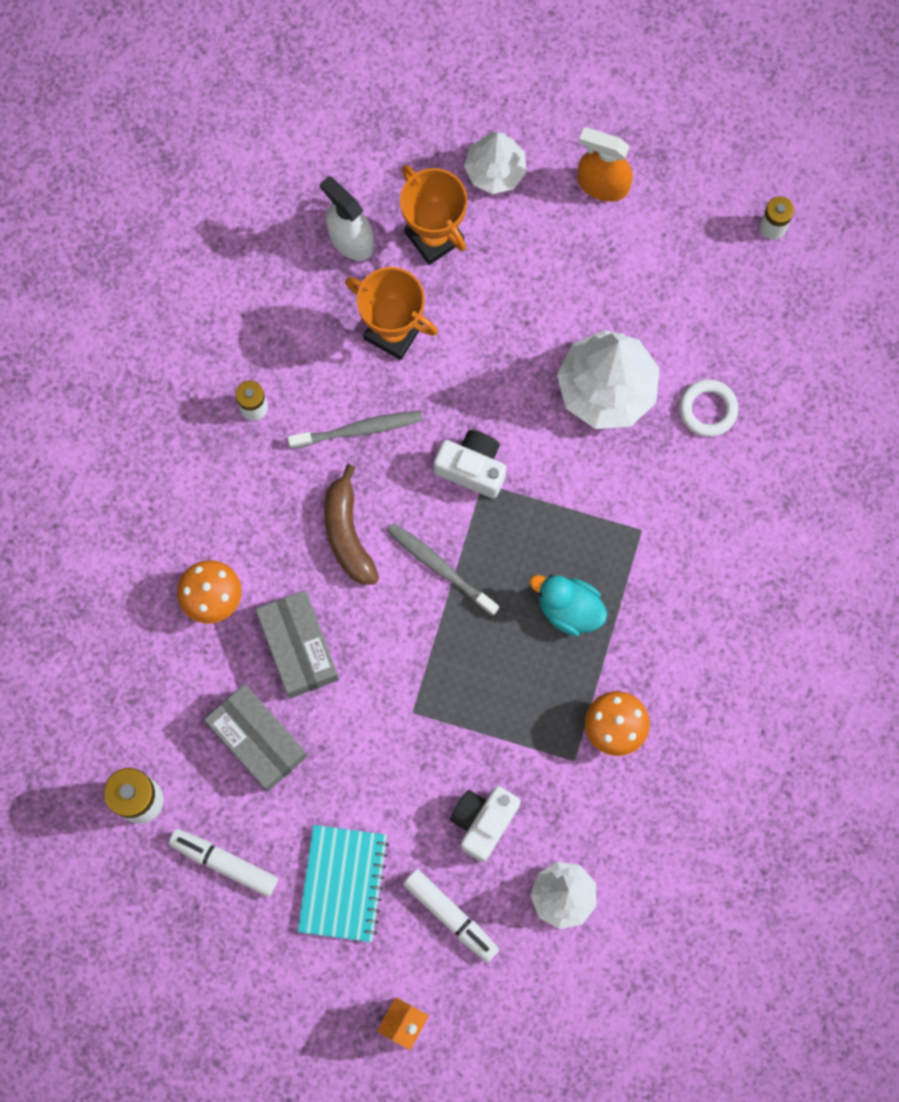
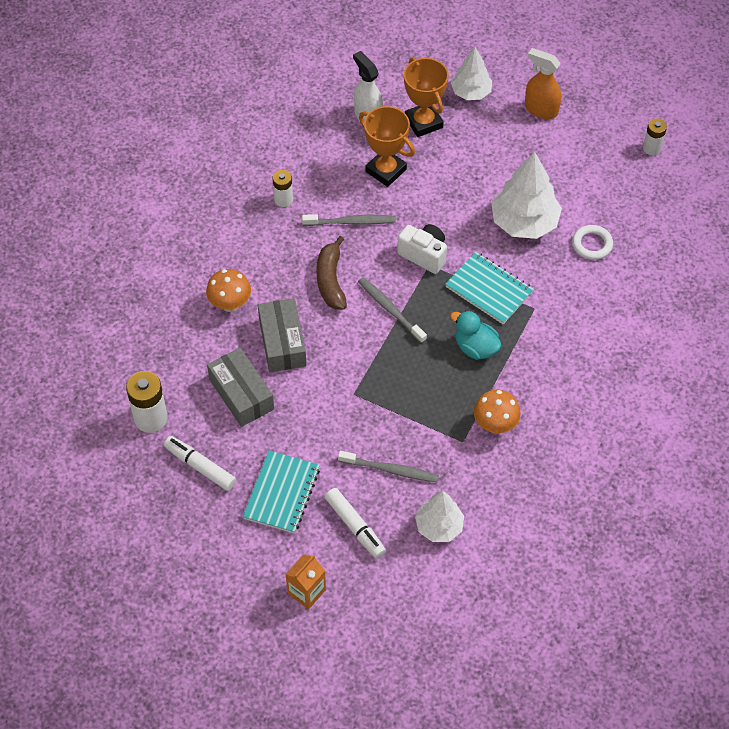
camera: 10 degrees right, 20 degrees down
(483, 822) = (390, 470): white camera -> grey toothbrush
(573, 510) = (489, 289): none -> turquoise notebook

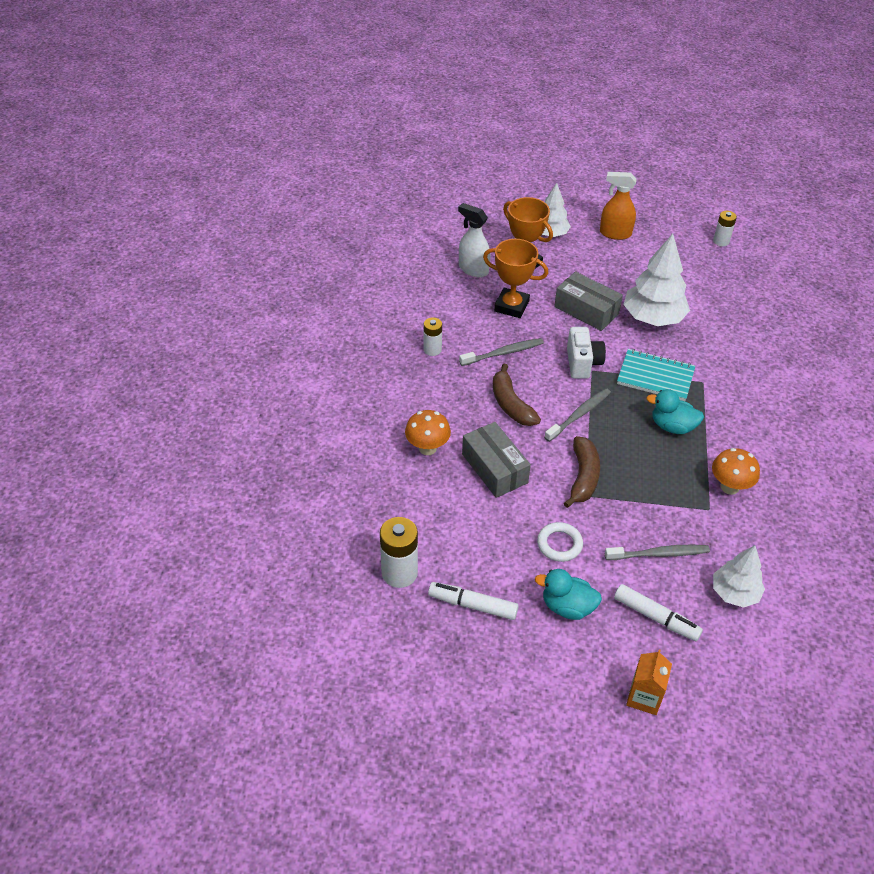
camera: 20 degrees left, 10 degrees down
(241, 394) = (479, 525): grey box -> grey box (586, 310)
(282, 493) = (567, 607): turquoise notebook -> turquoise duck
(361, 375) = (583, 477): none -> brown banana
(390, 310) = (579, 415): grey toothbrush -> grey toothbrush turned 105 degrees clockwise
(424, 255) = (582, 363): white camera -> white camera turned 75 degrees clockwise
(592, 244) = (719, 321): white ring -> white ring (559, 544)

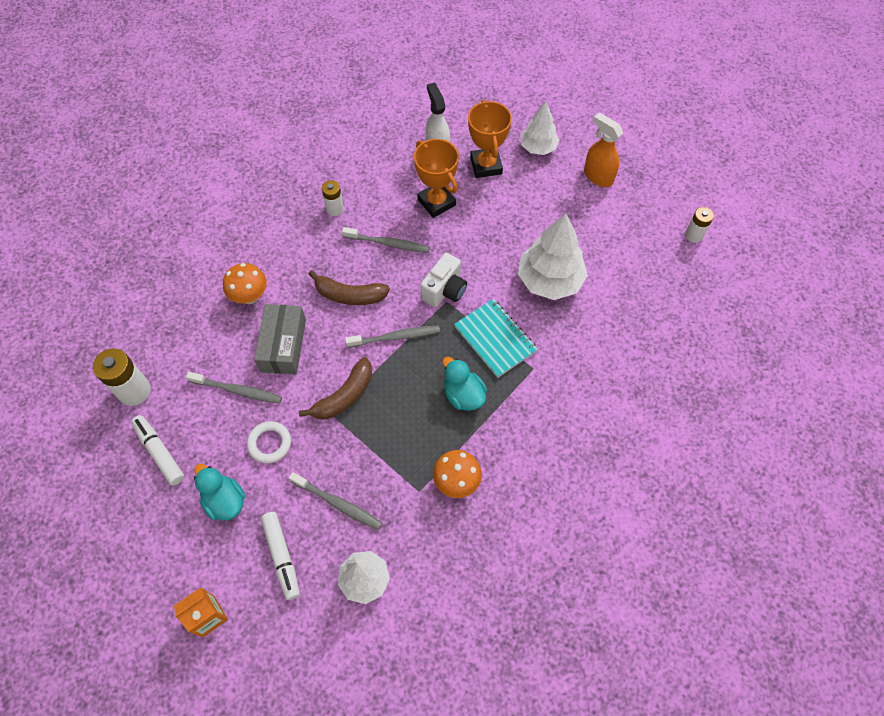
camera: 35 degrees right, 15 degrees up
(491, 522) = (237, 390): none -> grey toothbrush
(511, 404) = (349, 295): brown banana -> brown banana turned 90 degrees counterclockwise
(586, 310) = (497, 240): grey box -> none

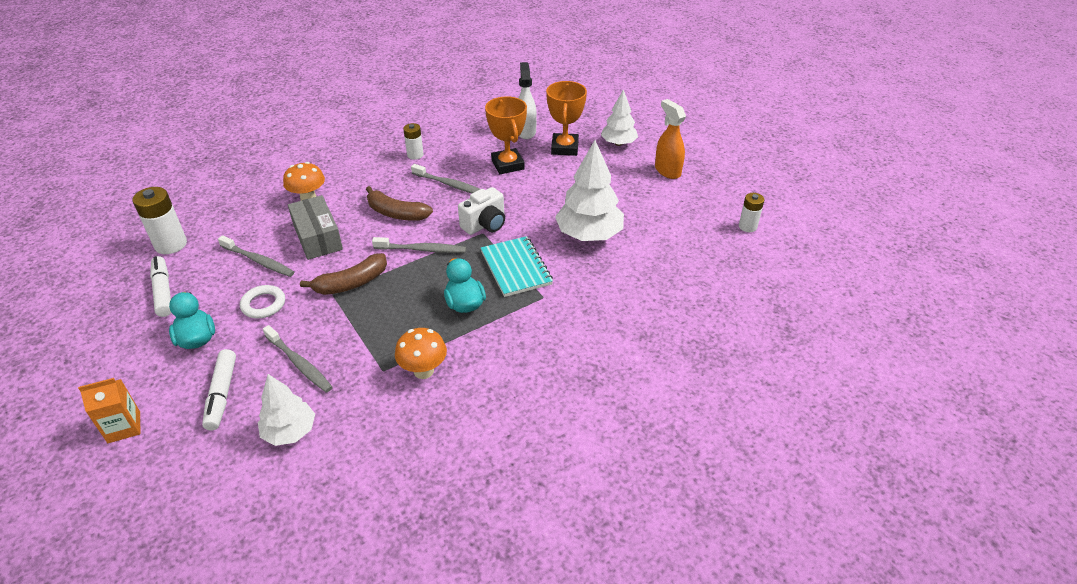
camera: 15 degrees right, 20 degrees down
(283, 345) = (317, 237): grey box -> grey box turned 45 degrees counterclockwise

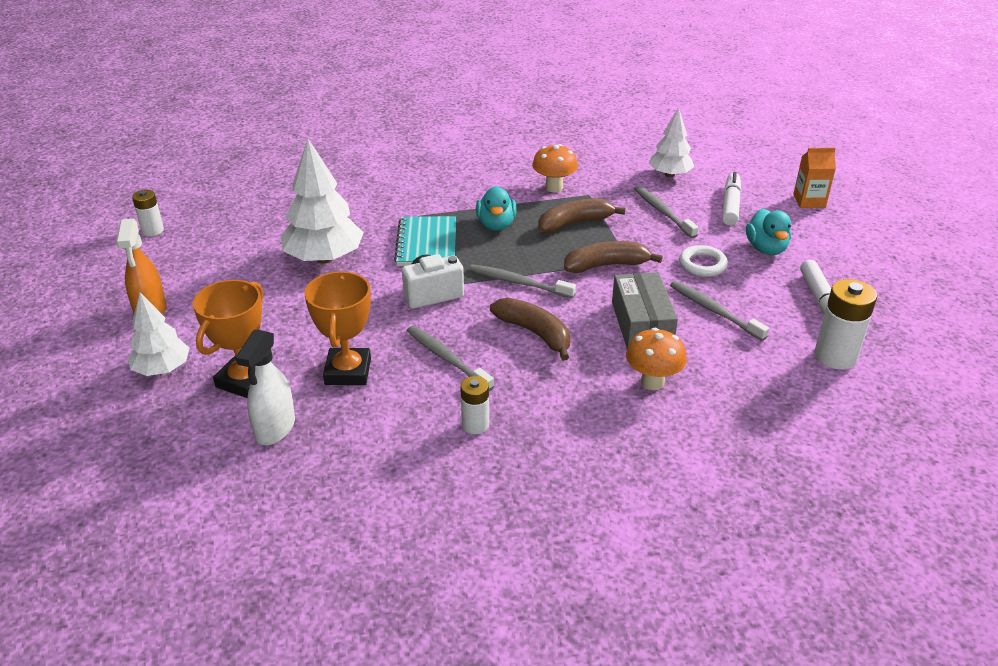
camera: 160 degrees left, 5 degrees down
(389, 324) = (574, 223): none -> brown banana

